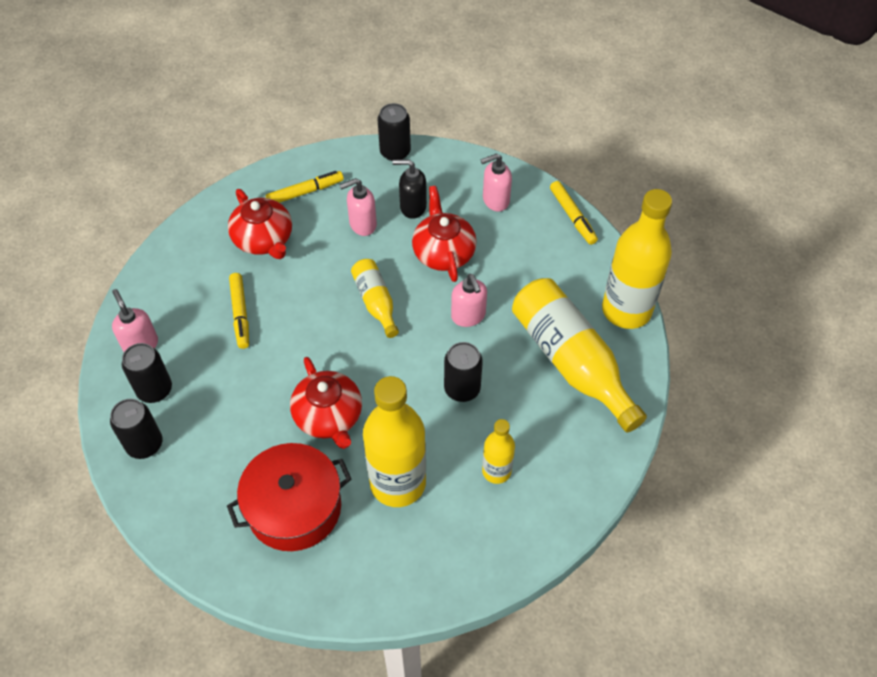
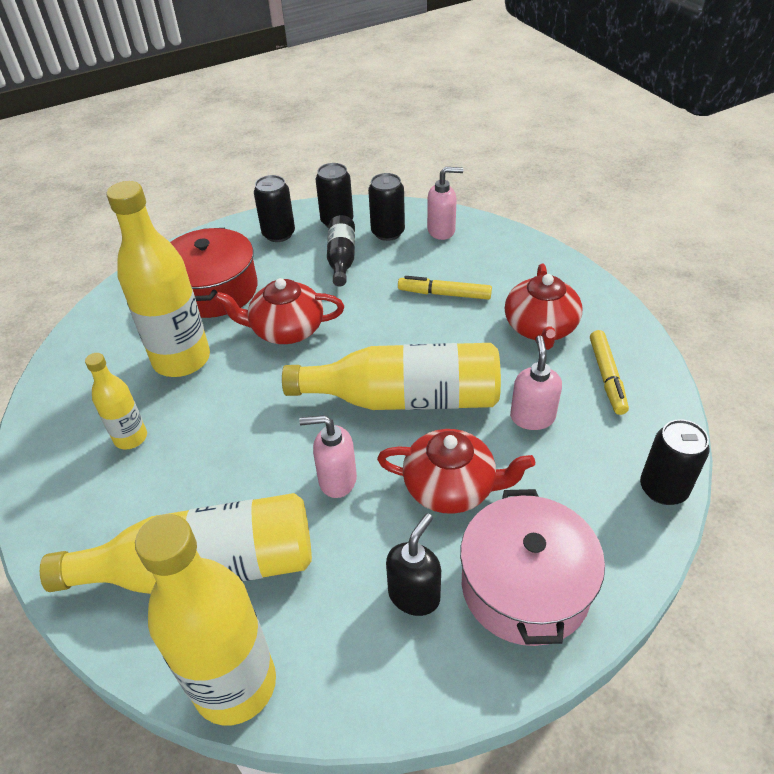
camera: 115 degrees right, 10 degrees down
(210, 413) = (342, 259): none -> black bottle
(264, 239) = (540, 328): red teapot -> red teapot turned 75 degrees counterclockwise
(376, 302) = (405, 399): yellow bottle -> yellow bottle, size x1.90
(412, 207) = (545, 477): black soap dispenser -> black soap dispenser (414, 595)
(462, 389) = (244, 441): black can -> black can (278, 234)
(495, 200) = (525, 586): pink soap dispenser -> pink pot
(572, 216) = (451, 690): yellow marker -> none

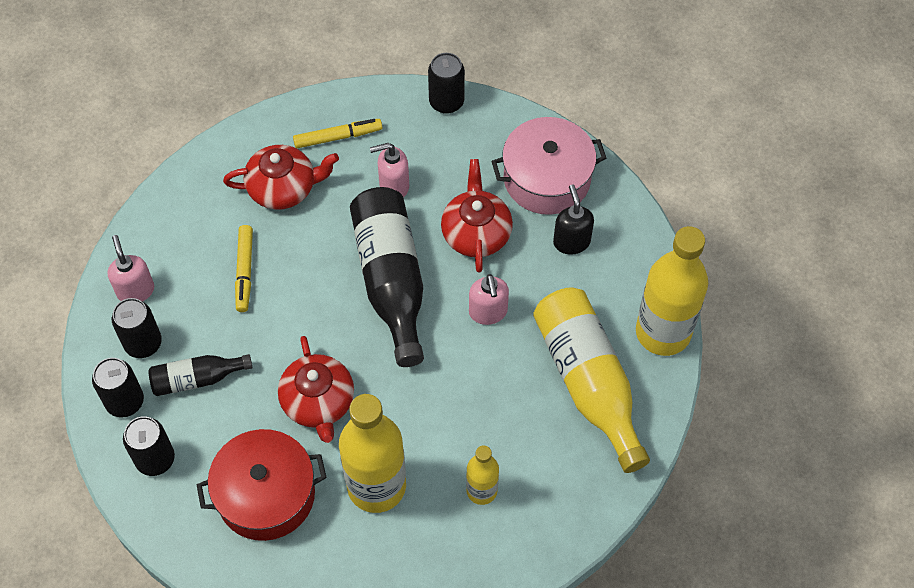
camera: 105 degrees left, 15 degrees up
(405, 399) = (391, 280): yellow bottle -> black bottle
(414, 595) = (571, 242): black soap dispenser -> black soap dispenser turned 60 degrees clockwise

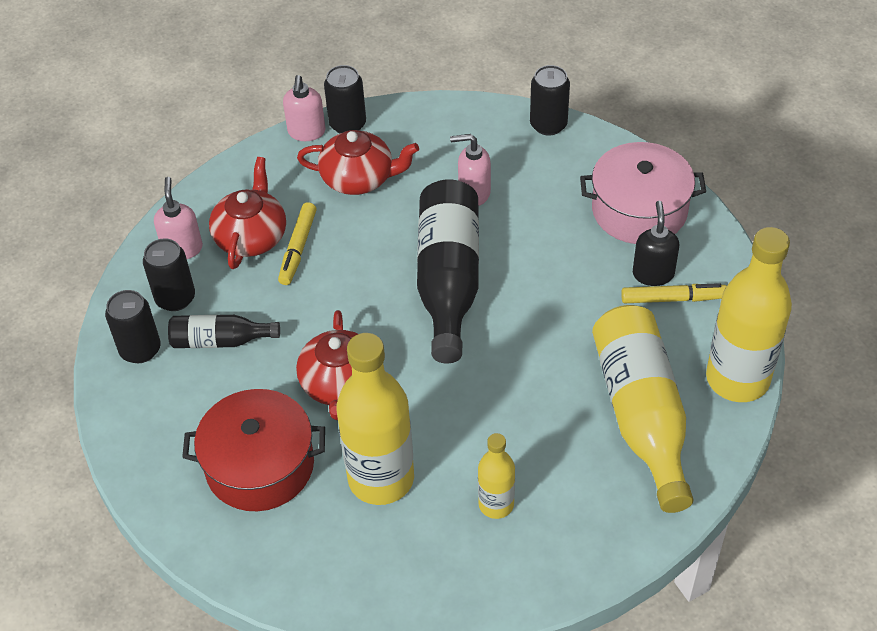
camera: 15 degrees right, 10 degrees down
(155, 459) = (154, 410): black can -> black can (347, 124)
(338, 137) = (427, 141): yellow marker -> yellow marker (673, 299)
(476, 232) = (551, 249): red teapot -> red teapot (251, 236)
(488, 312) = (545, 327): pink soap dispenser -> pink soap dispenser (306, 132)

